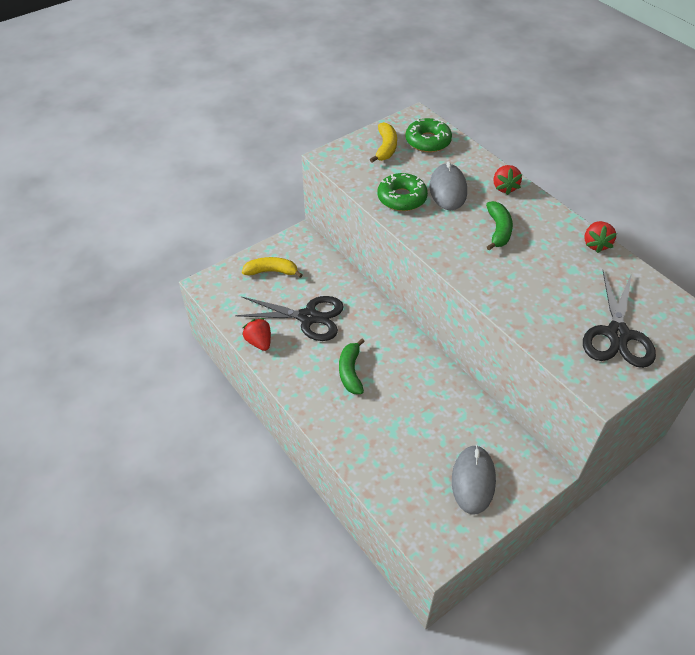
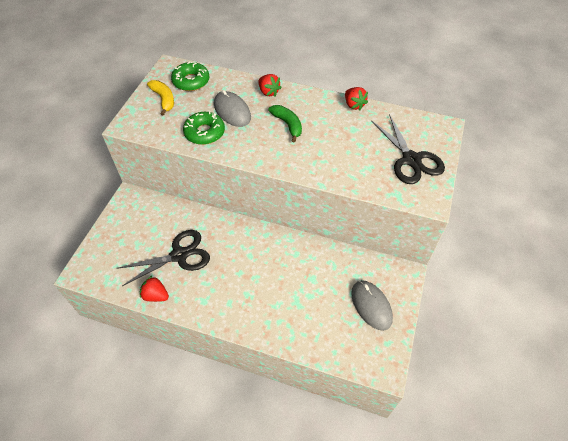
camera: 35 degrees left, 5 degrees up
(271, 271) = (125, 235): yellow banana -> none
(350, 372) = (239, 278): green banana -> none

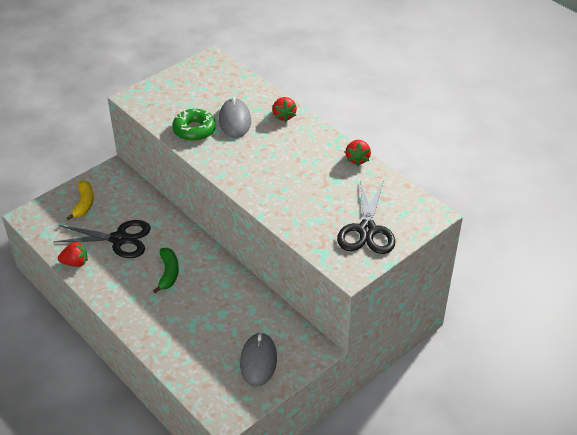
camera: 30 degrees right, 10 degrees down
(156, 295) = (75, 262): red strawberry -> red strawberry turned 120 degrees clockwise
(164, 99) = (182, 87): yellow banana -> yellow banana (84, 203)
(191, 81) = (219, 79): green donut -> none
(288, 125) = (276, 152): green banana -> green banana (168, 273)

